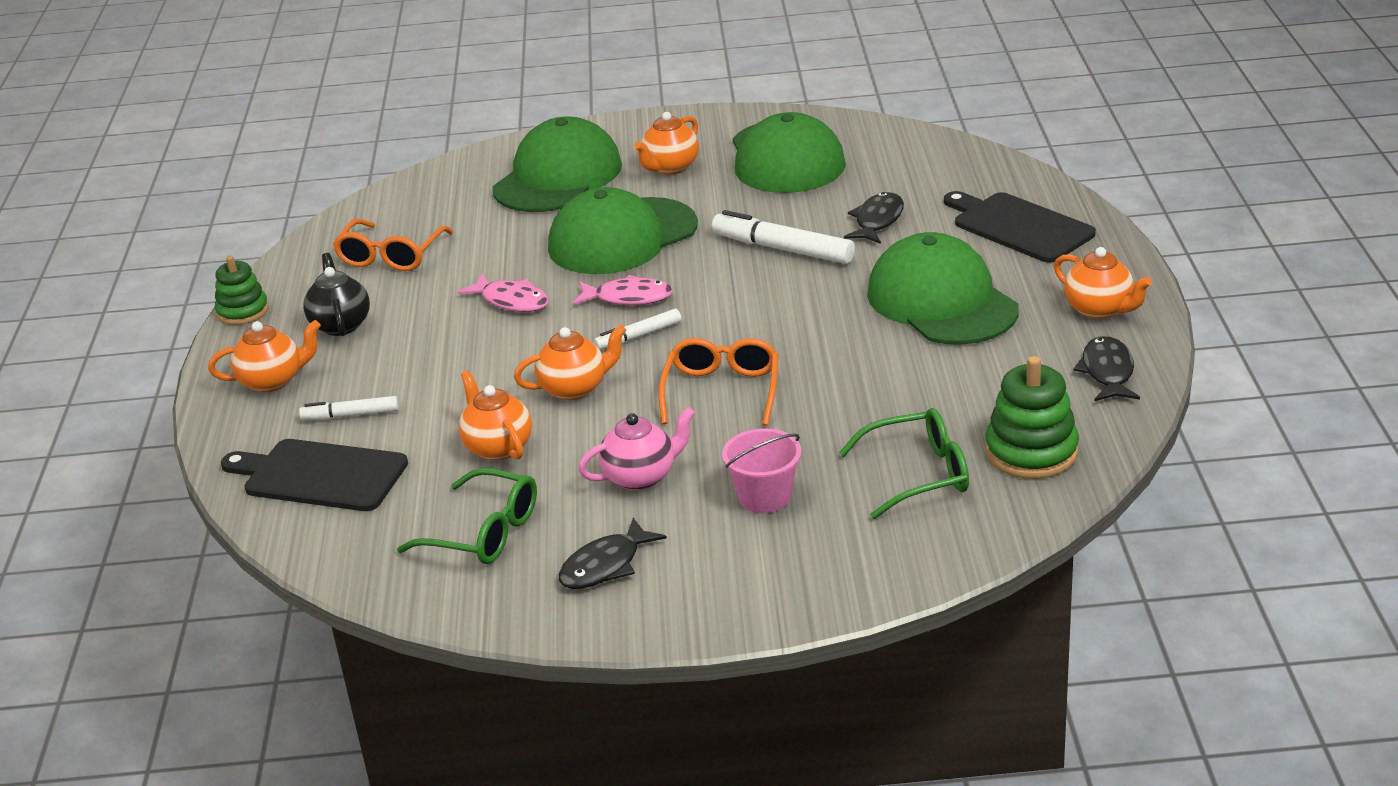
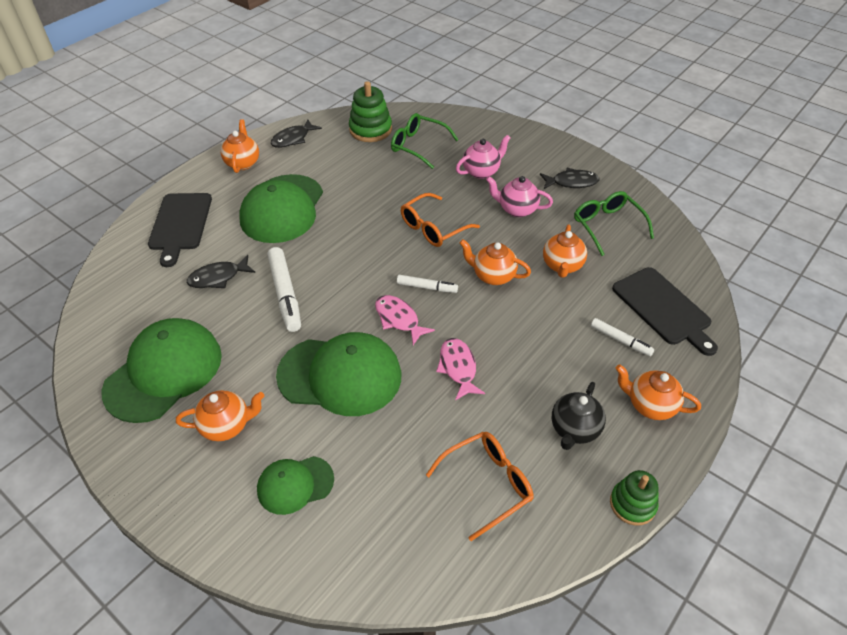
camera: 140 degrees left, 15 degrees up
(558, 177) = (295, 484): green cap -> green cap, size x0.55
(764, 497) = (481, 171): pink bucket -> pink teapot

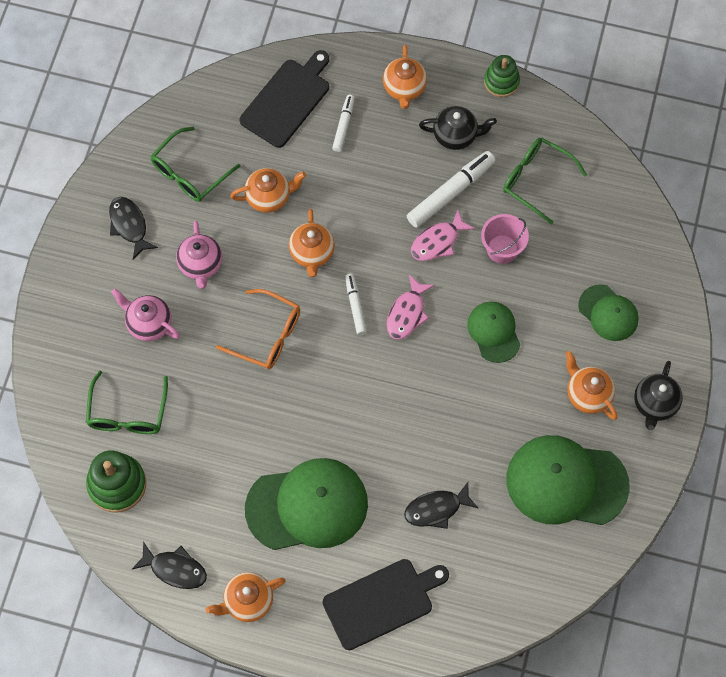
camera: 115 degrees left, 20 degrees up
(172, 482) = (655, 404): none -> black teapot
(218, 277) = (436, 509): black fish -> black fish turned 120 degrees clockwise
(285, 294) = (426, 431): white marker -> white marker (450, 193)
(340, 375) = (494, 332): green cap -> green cap, size x0.55
(422, 418) = (502, 249): none -> pink bucket
(487, 484) = (536, 180): orange glasses -> green glasses

